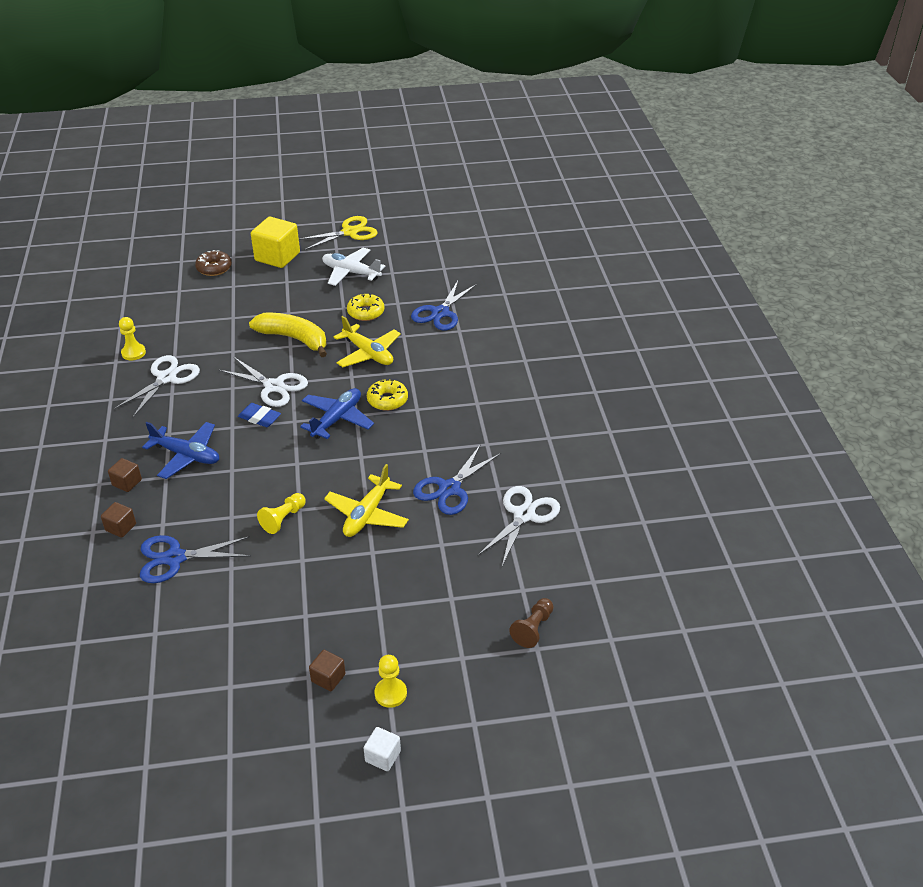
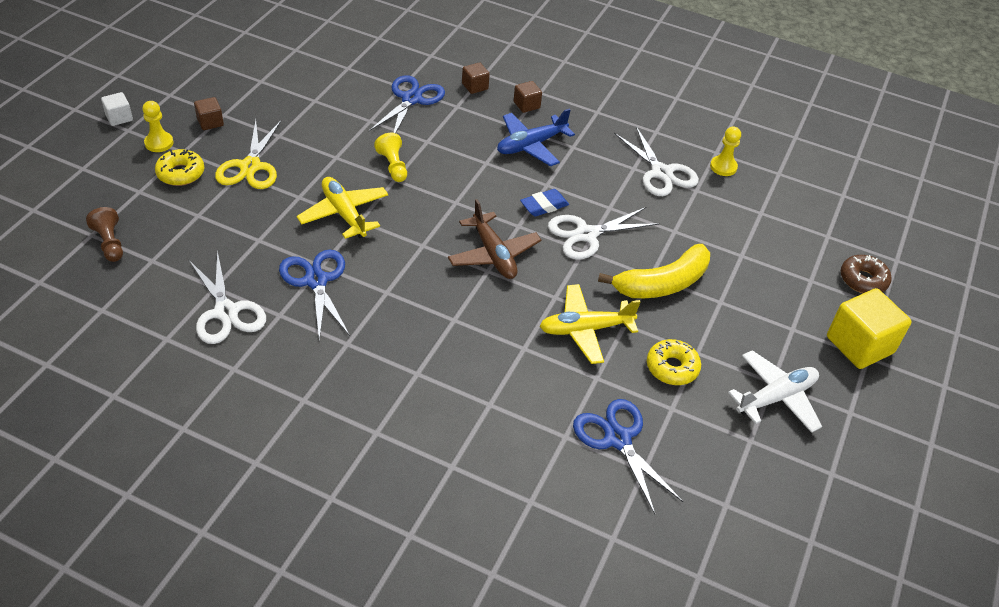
camera: 120 degrees right, 5 degrees up
(337, 419) = (493, 254): blue plane -> brown plane
(350, 232) = (889, 447): yellow scissors -> yellow scissors (250, 166)
(387, 400) = (489, 304): yellow donut -> yellow donut (181, 173)

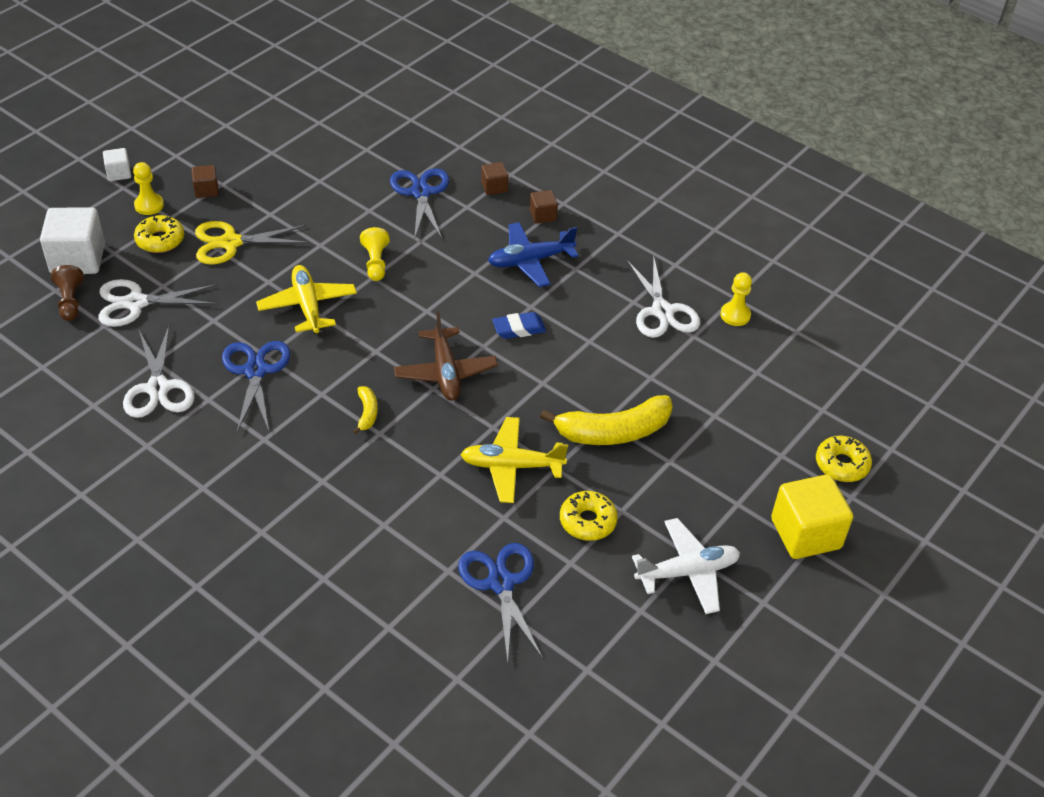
camera: 15 degrees right, 0 degrees up
(104, 202) = (78, 259): none -> white cube
(250, 166) = (230, 242): yellow scissors -> yellow scissors turned 60 degrees clockwise
(411, 99) = (421, 193): blue scissors -> blue scissors turned 45 degrees counterclockwise
(435, 303) = (367, 413): none -> yellow banana
(586, 234) = (552, 366): white scissors -> white scissors (136, 303)
(863, 280) = (841, 464): brown donut -> yellow donut

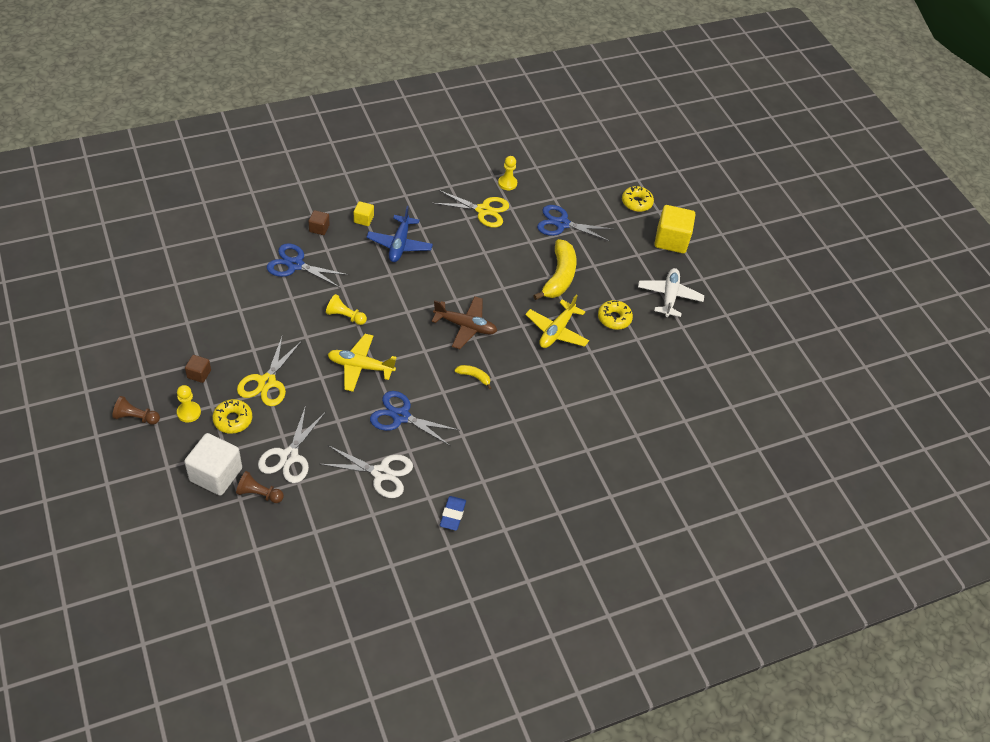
camera: 65 degrees left, 5 degrees up
(119, 173) = (136, 417): white cube -> brown pawn
(501, 583) = (634, 373): blue scissors -> blue scissors (562, 224)
(519, 329) = (453, 277): blue eraser -> blue eraser (452, 515)
(542, 215) = (363, 219): brown cube -> yellow cube
(662, 311) = (483, 210): white scissors -> yellow scissors

